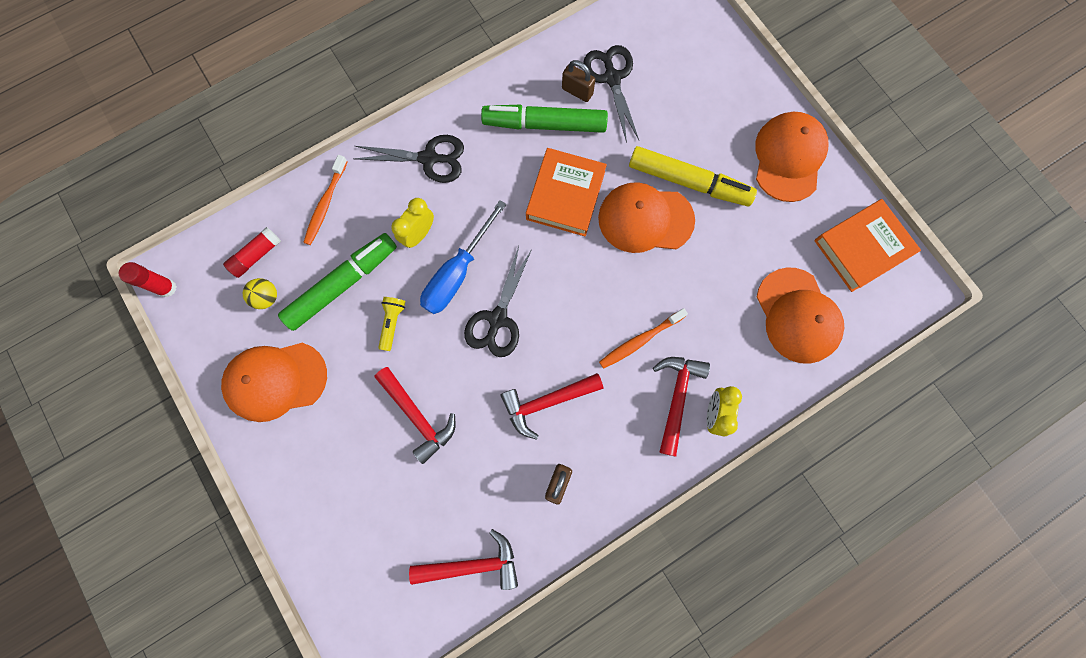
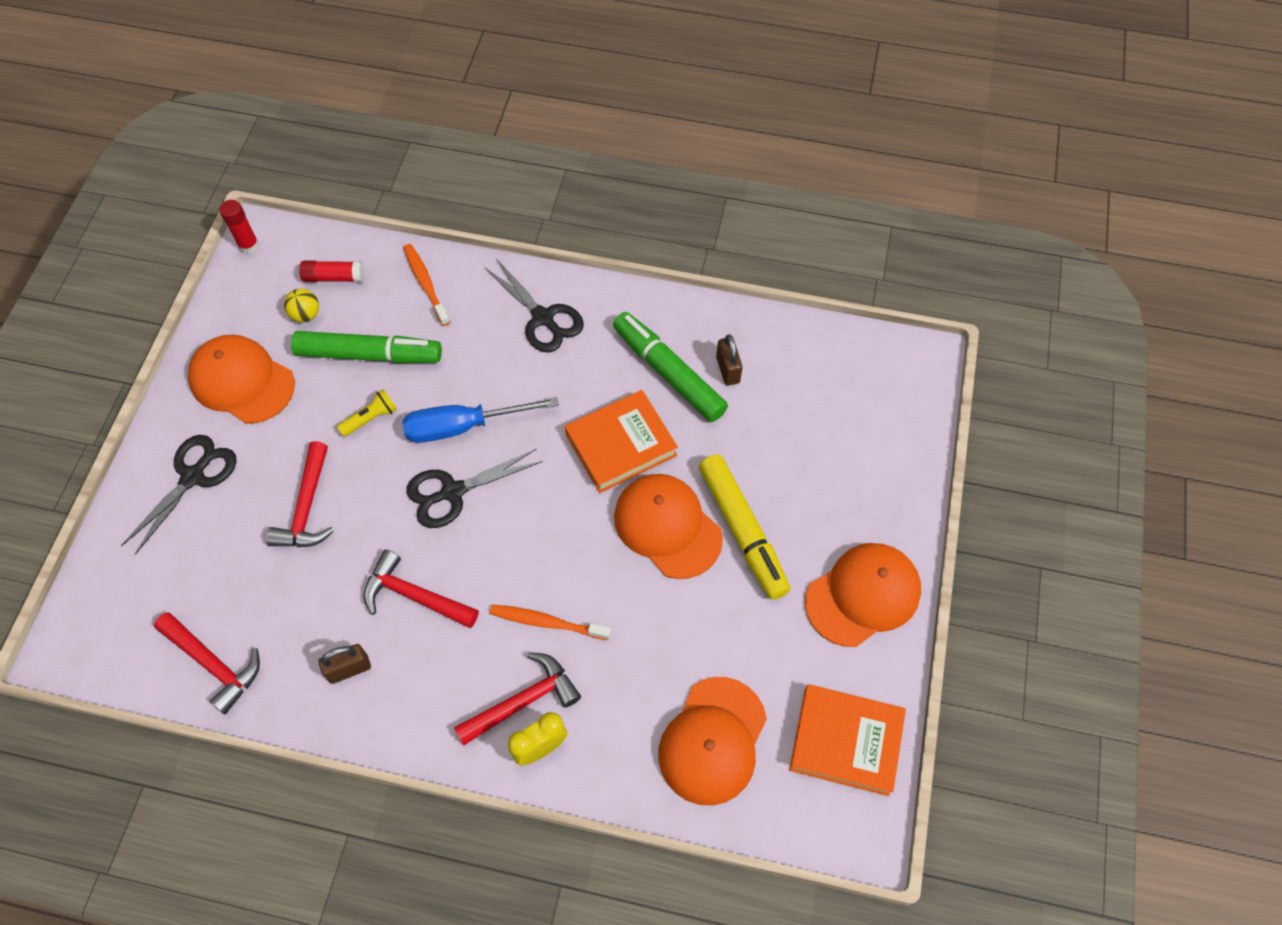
camera: 45 degrees right, 15 degrees down
(326, 204) = (426, 284): orange toothbrush -> orange toothbrush turned 90 degrees clockwise
(419, 234) = (468, 369): yellow clock -> none
(612, 78) = (771, 385): black scissors -> black scissors (193, 477)

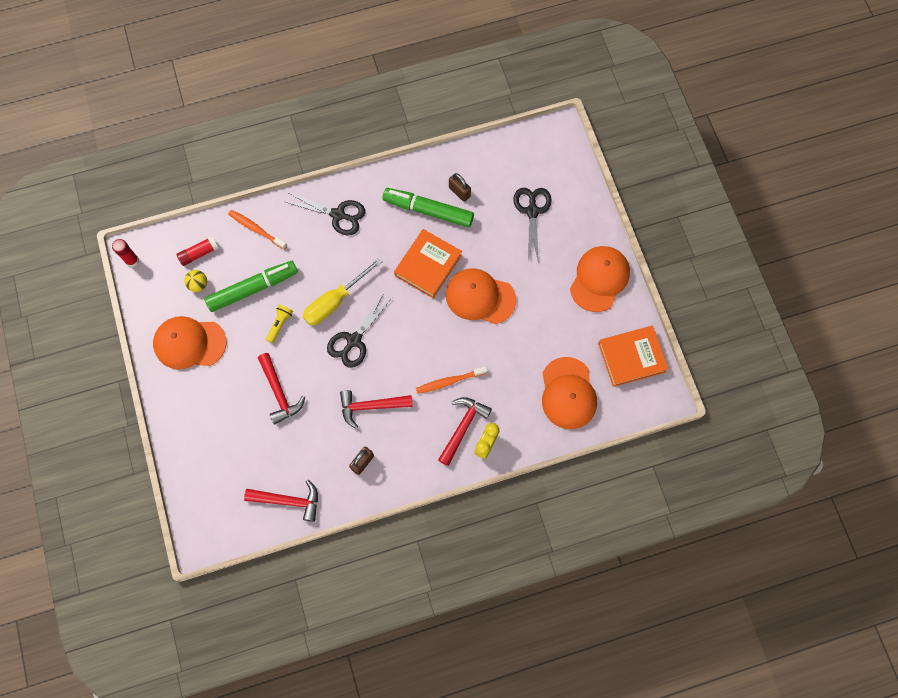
camera: 30 degrees left, 10 degrees up
(193, 477) = (202, 411): black scissors -> black scissors (532, 211)
(463, 426) = (335, 301): blue screwdriver -> yellow screwdriver
(742, 531) = (520, 278): yellow marker -> none

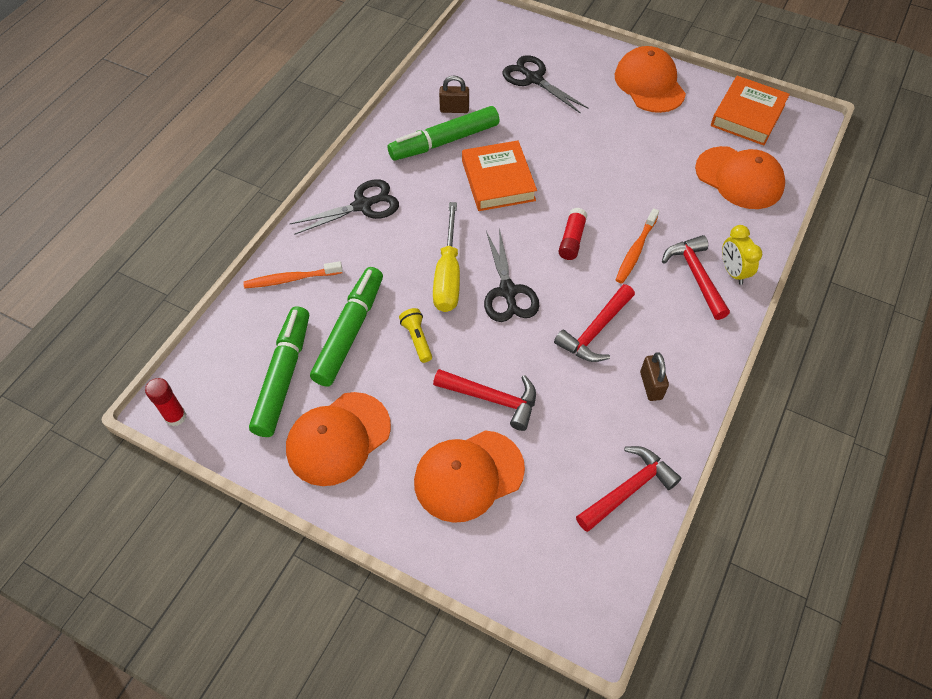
camera: 45 degrees left, 15 degrees down
(198, 284) = (283, 376): yellow ball -> green marker
(199, 253) = (251, 348): red glue stick -> red glue stick (572, 240)
(480, 297) = (574, 168): orange cap -> orange cap (468, 475)

